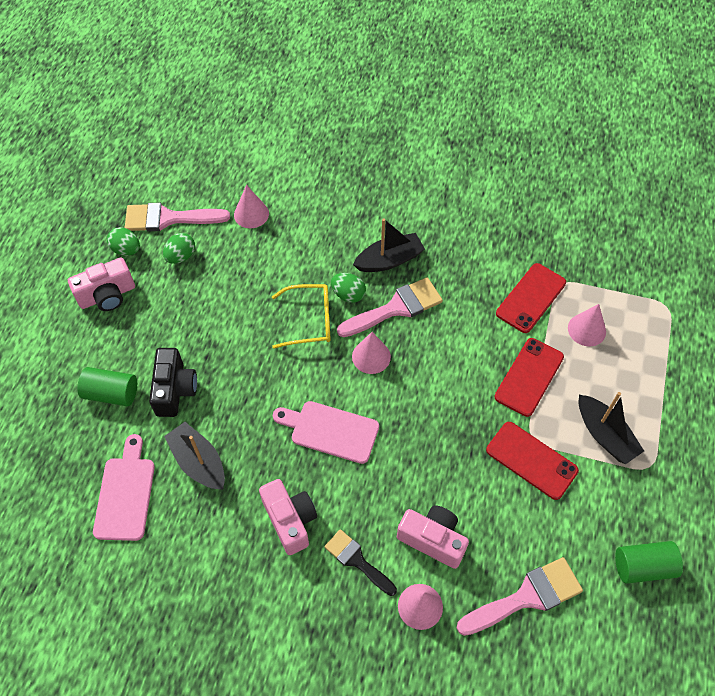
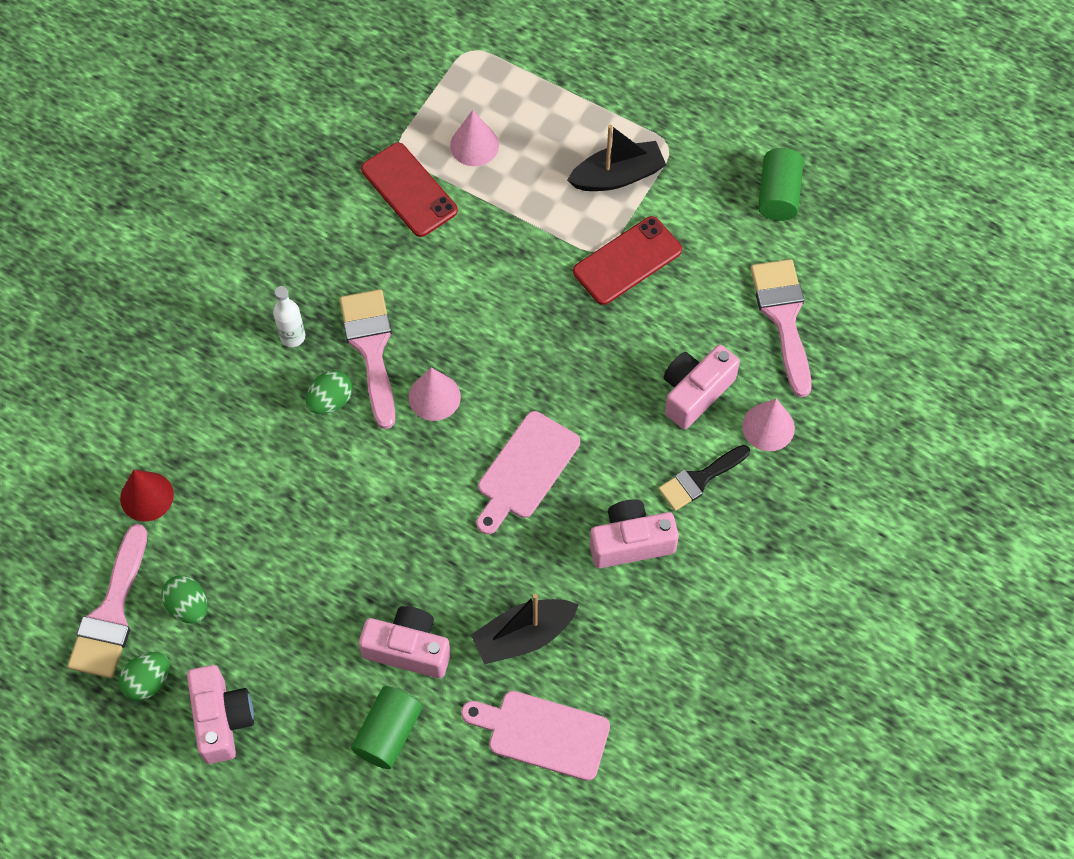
camera: 75 degrees left, 5 degrees up
(175, 390) = (408, 649): black camera -> pink camera
(251, 214) = (147, 496): pink cone -> red cone
(310, 321) = (356, 457): yellow glasses -> none
(389, 260) = (292, 337): black boat -> white bottle
(529, 377) = (519, 228): red phone -> none

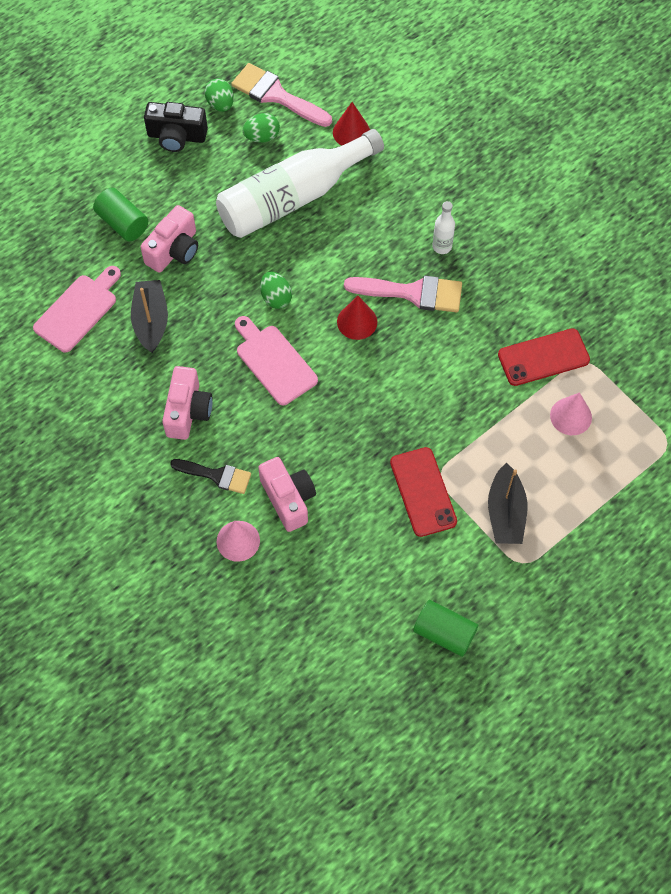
camera: 110 degrees right, 0 degrees up
(222, 719) = (176, 136): pink camera -> black camera
(275, 532) = (293, 197): none -> white bottle
(330, 401) = (380, 256): green egg -> green egg (276, 297)
(434, 397) = (357, 321): pink cone -> red cone
(699, 479) = (216, 475): black brush -> black brush turned 120 degrees clockwise
(783, 318) = (327, 590): pink brush -> none

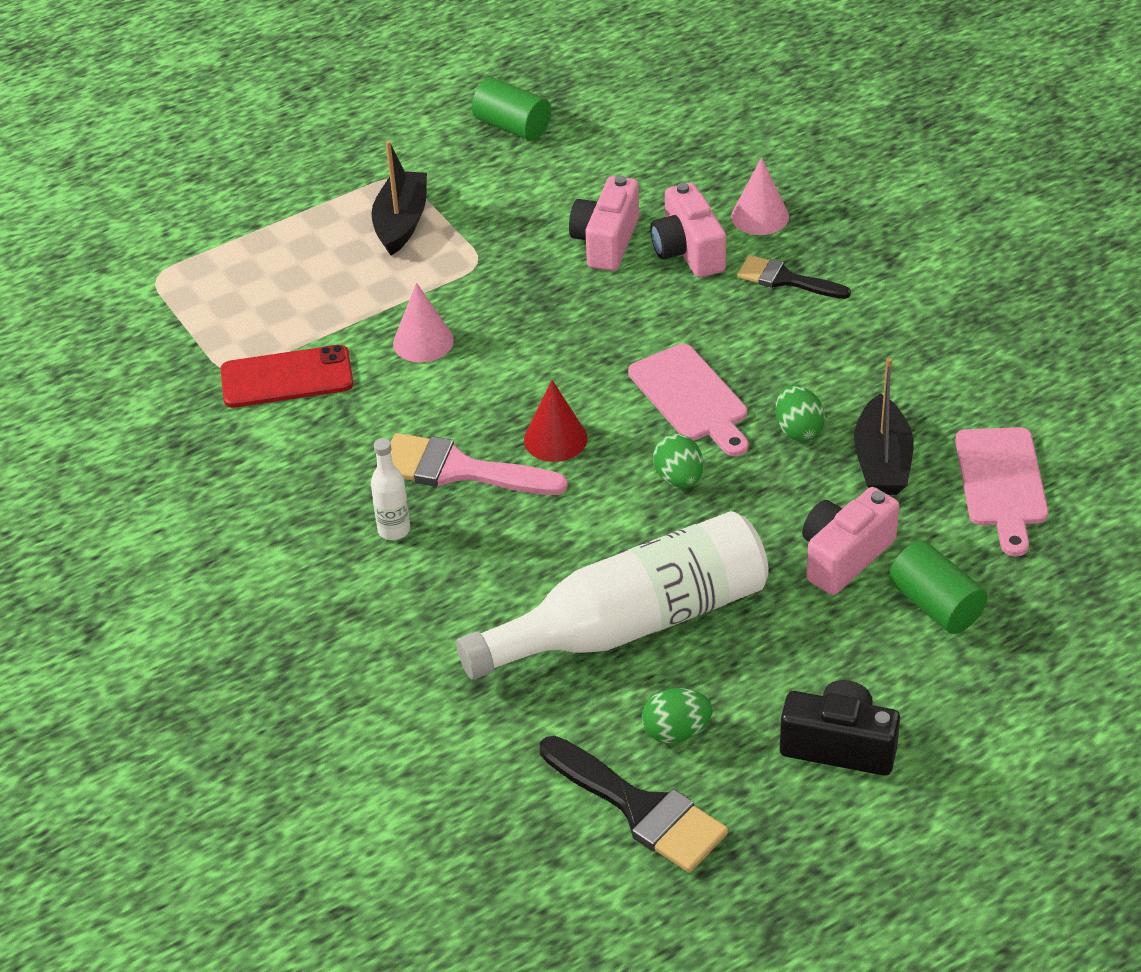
camera: 170 degrees left, 20 degrees down
(78, 310) = (1002, 483): pink cutting board -> pink cutting board turned 45 degrees counterclockwise
(188, 411) = (824, 349): pink camera -> pink camera (606, 242)
(220, 104) = (752, 800): green egg -> green egg (798, 429)
(276, 95) = (639, 808): pink brush -> black brush
(351, 132) = (507, 726): red cone -> none
(423, 492) = (504, 248): red phone -> none
(571, 416) = (275, 311): pink cone -> pink cone (423, 341)

